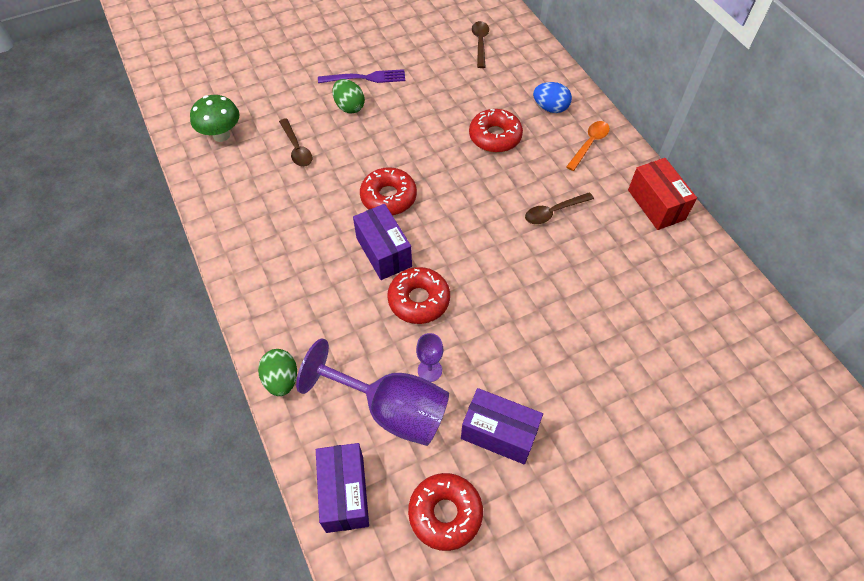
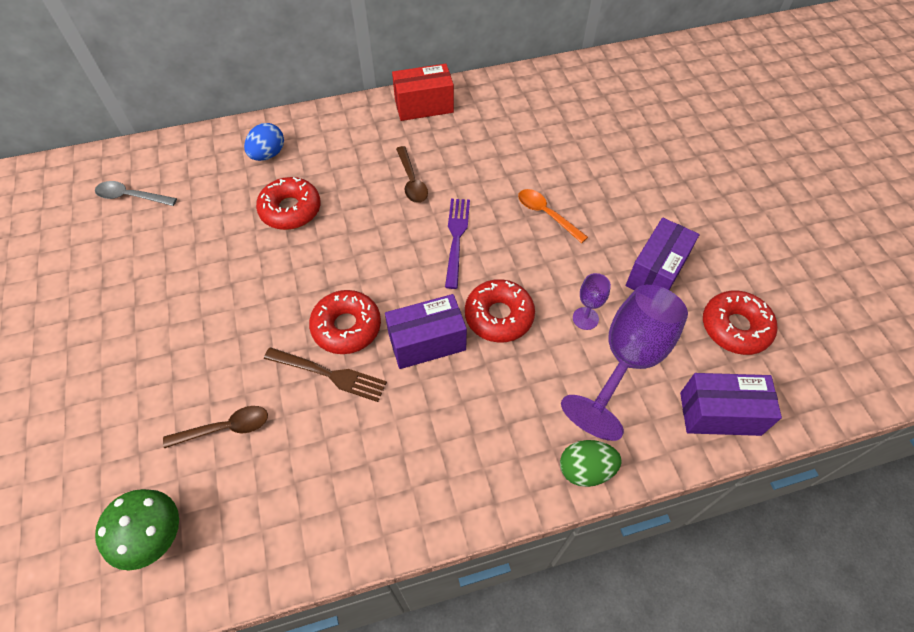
camera: 80 degrees left, 0 degrees up
(345, 195) = (329, 374): none -> brown fork
(349, 107) = (175, 354): green egg -> none
(365, 78) = (129, 329): purple fork -> purple fork (456, 238)
(480, 43) = (131, 197): brown spoon -> grey spoon
(589, 144) = (332, 135): orange spoon -> orange spoon (546, 214)

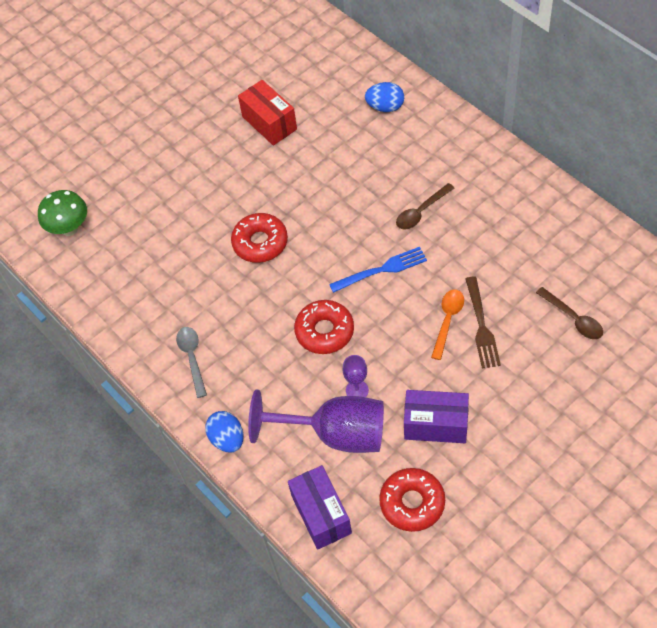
camera: 70 degrees right, 0 degrees up
(131, 197) = (293, 56): grey spoon -> grey spoon (192, 358)
(225, 428) = (151, 220): brown spoon -> brown spoon (573, 318)
(290, 210) = (341, 152): red donut -> none
(329, 374) = (218, 253): brown fork -> brown fork (481, 326)
(424, 106) = (514, 177): red box -> red box (269, 123)
(427, 342) = (275, 297): purple box -> none
(456, 238) = (381, 270): purple fork -> blue fork
(585, 470) = (227, 439): green egg -> blue egg

